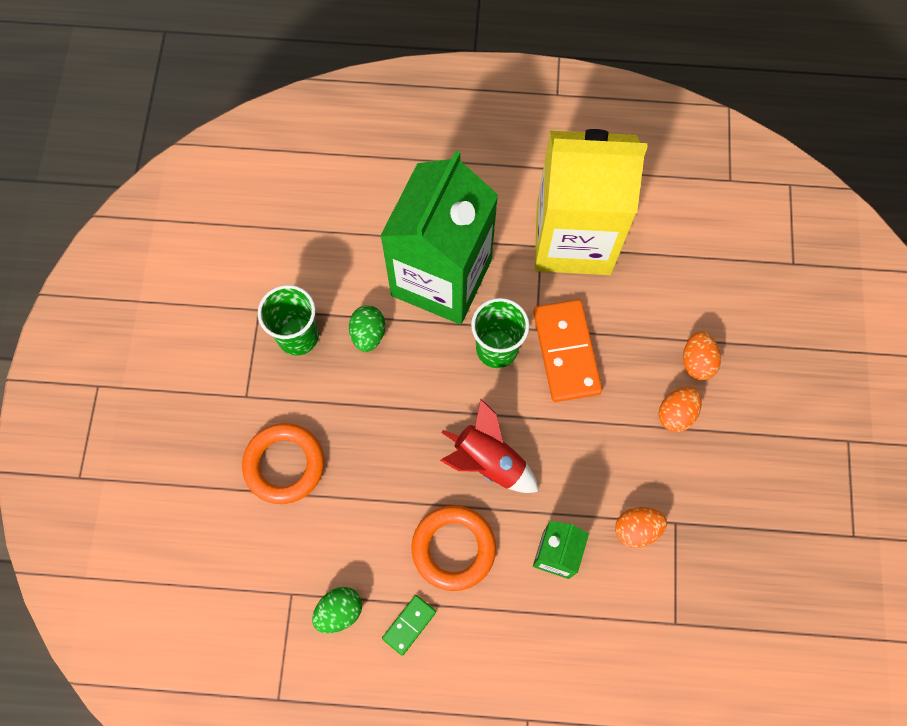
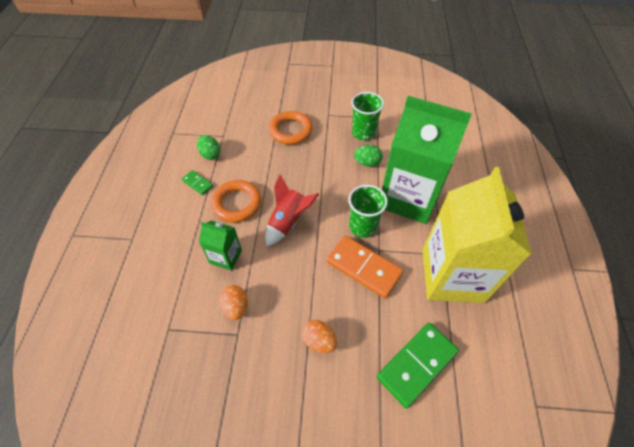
camera: 90 degrees right, 15 degrees down
(566, 352) = (363, 268): orange domino -> orange domino turned 45 degrees clockwise
(696, 298) = (416, 364): none -> green domino
(697, 362) = (361, 360): orange egg -> none

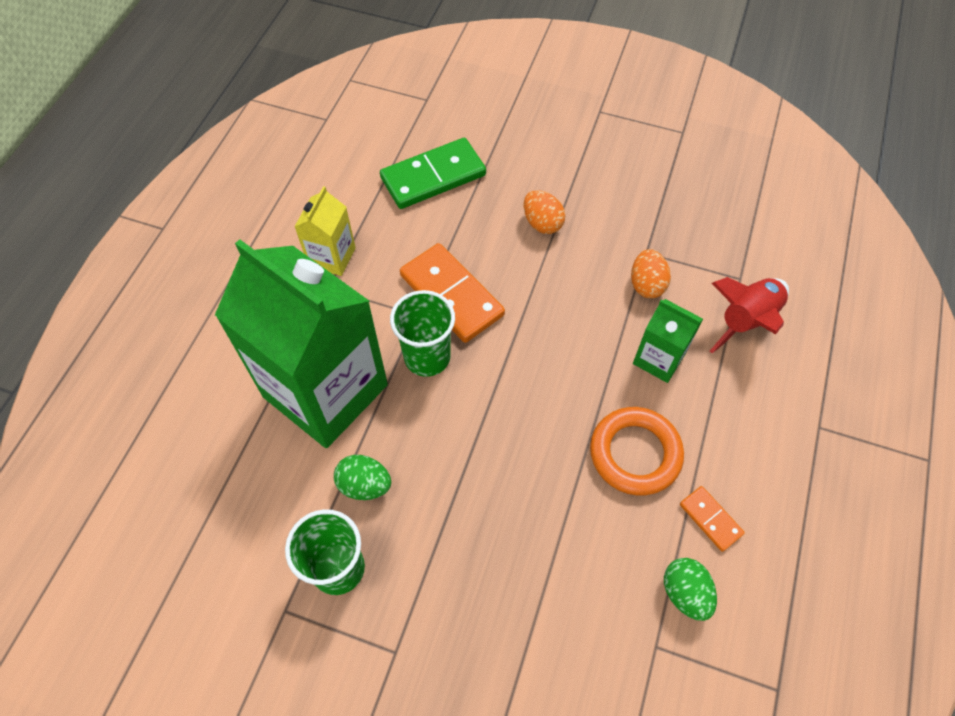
camera: 165 degrees left, 5 degrees up
(197, 183) = (710, 519): green domino -> orange domino
(288, 221) = (548, 396): red rocket -> red rocket (746, 320)
(291, 130) = (497, 621): orange ring -> none
(452, 275) = (332, 257): yellow carton -> yellow carton, size x0.45

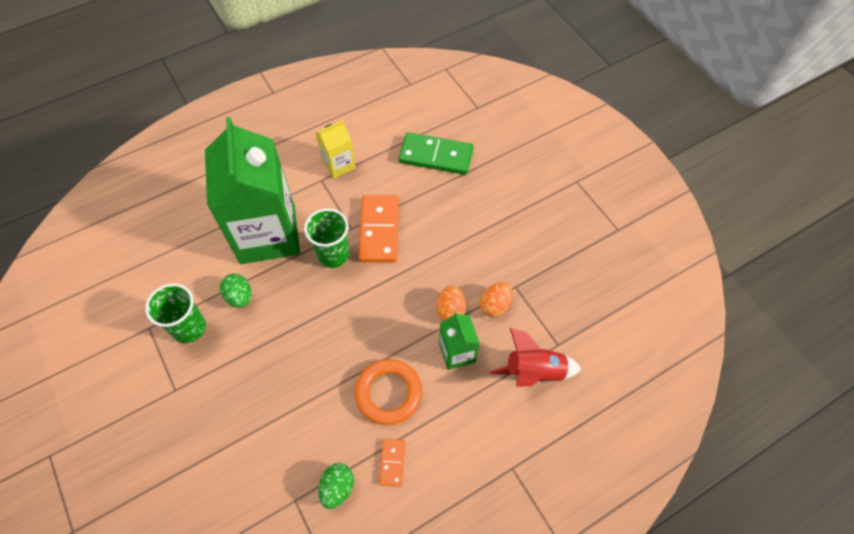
camera: 40 degrees right, 0 degrees up
(542, 223) = (470, 225): orange egg -> orange egg (450, 310)

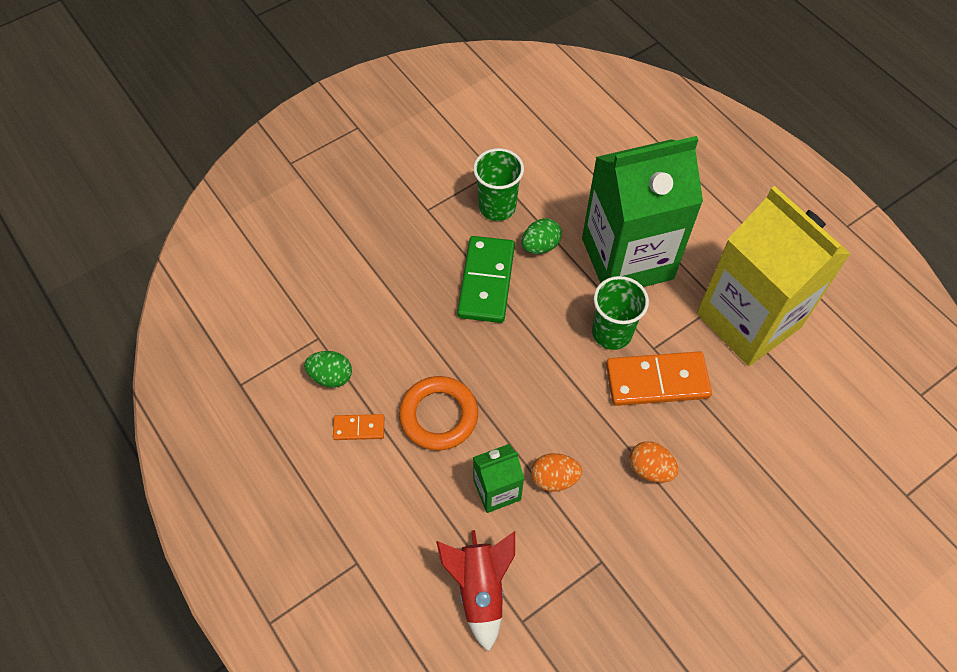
camera: 85 degrees right, 0 degrees up
(338, 165) = (748, 320): yellow carton -> yellow carton, size x2.23
(436, 156) = (796, 441): green domino -> green domino (486, 281)
(495, 305) = (569, 535): orange egg -> orange egg (650, 469)

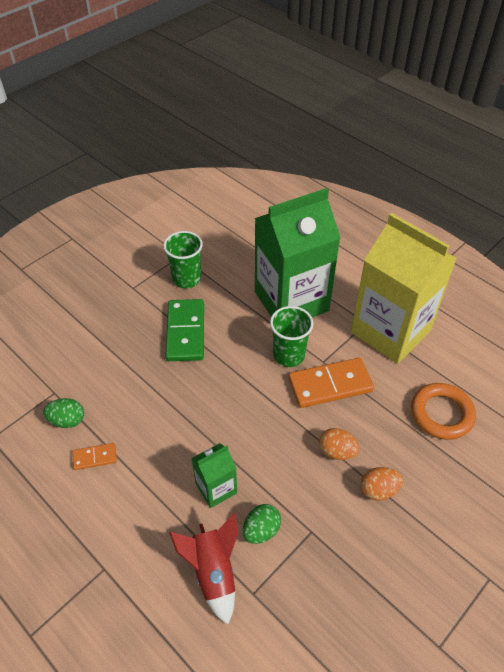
camera: 10 degrees left, 10 degrees down
(438, 415) = (160, 437): orange ring -> orange ring (441, 414)
(540, 246) = (224, 301): green egg -> green egg (261, 530)
(554, 478) = (261, 471): orange egg -> orange egg (378, 490)

